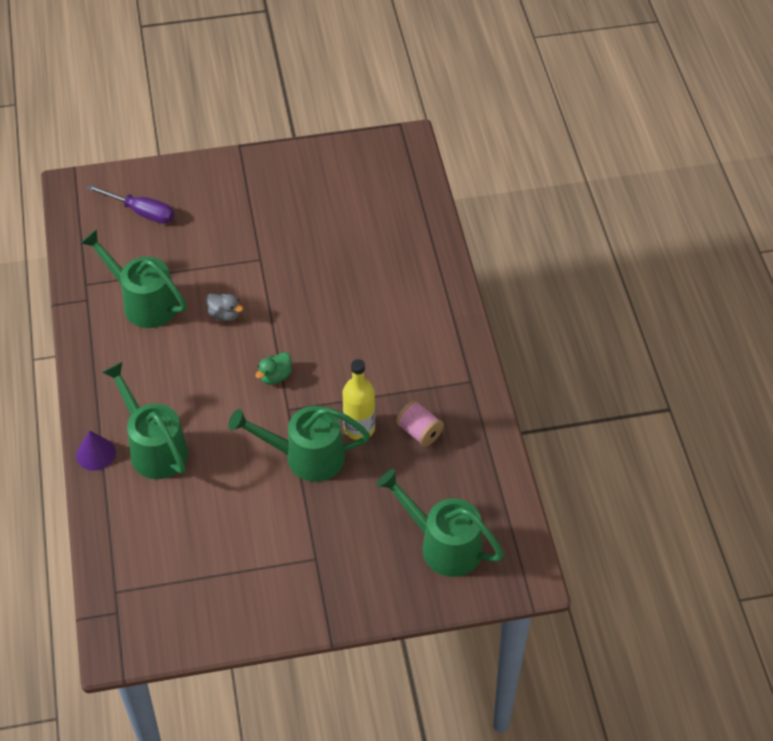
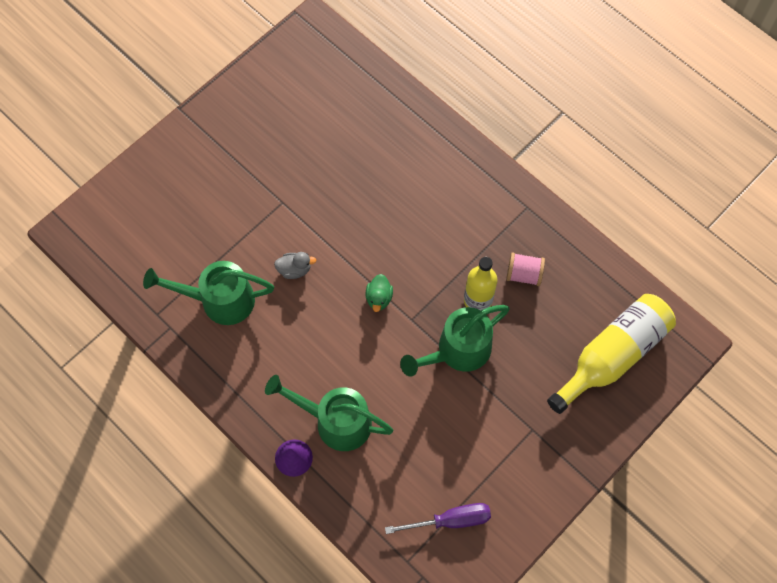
camera: 35 degrees left, 15 degrees up
(142, 212) = (148, 219): purple screwdriver -> purple screwdriver (451, 520)
(442, 544) = (612, 356): green watering can -> yellow bottle

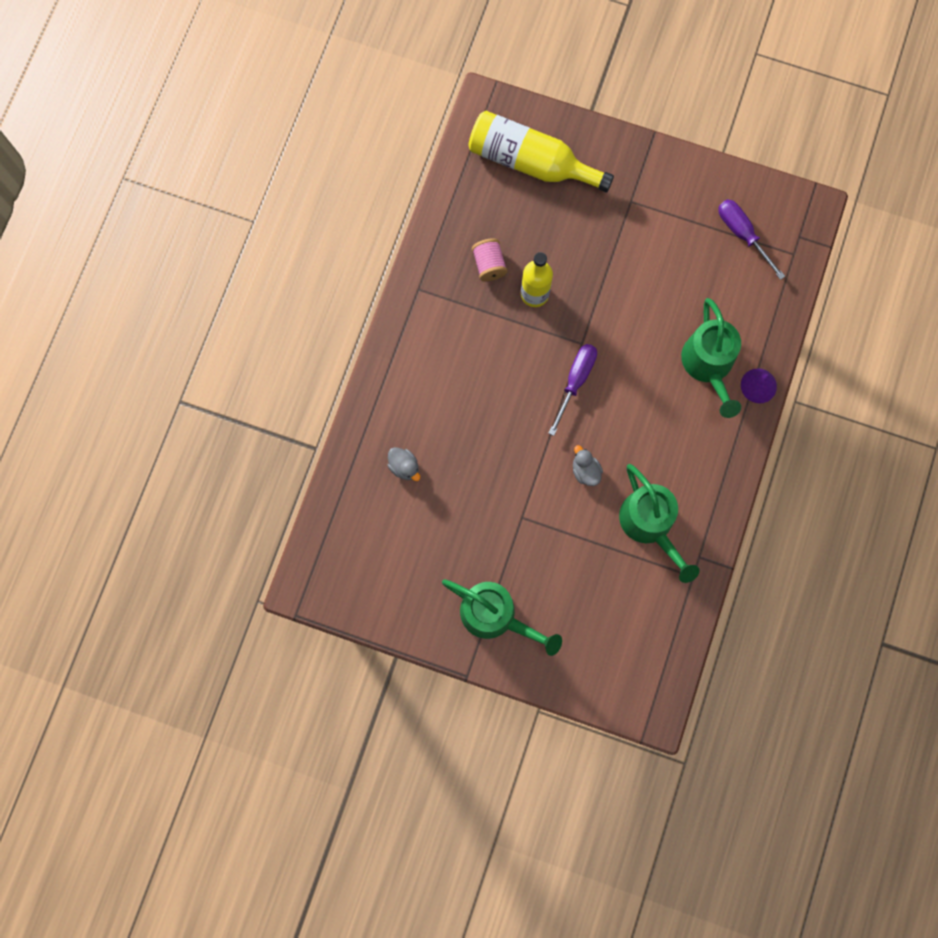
camera: 115 degrees left, 10 degrees up
(372, 132) = (404, 467): none -> grey duck
(379, 298) = (575, 381): green duck -> purple screwdriver
(457, 351) = (592, 291): green watering can -> green watering can (496, 616)

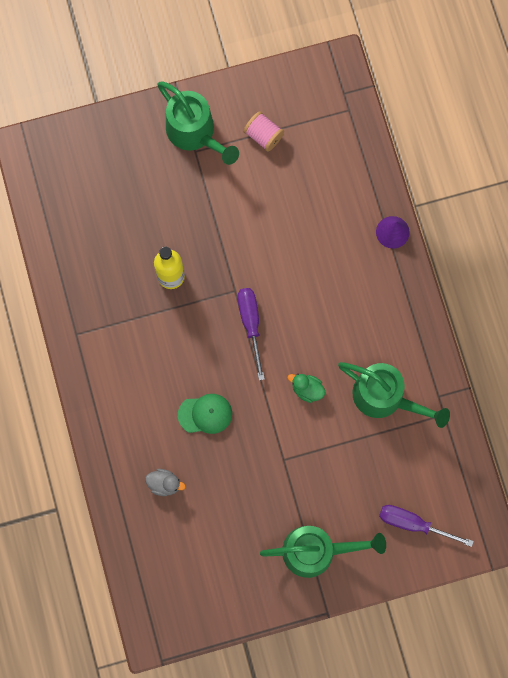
camera: 35 degrees left, 0 degrees up
(481, 431) = (205, 414): none -> green cap
(489, 265) = (119, 277): pink spool -> pink spool (263, 136)
(530, 162) = (94, 172): yellow bottle -> none
(585, 471) = (307, 389): grey duck -> green duck
(709, 366) = (344, 242): green watering can -> green watering can (195, 134)
(742, 234) = (299, 120): purple screwdriver -> purple screwdriver (413, 524)

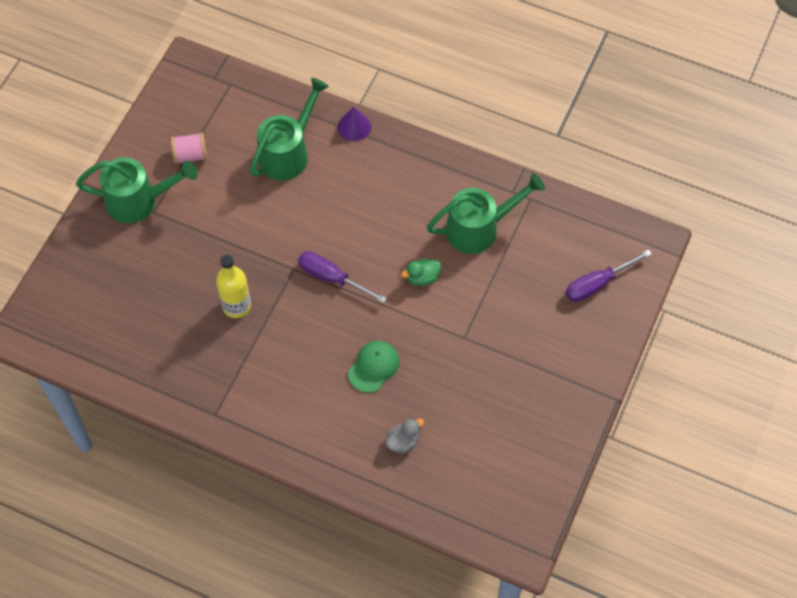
camera: 50 degrees left, 15 degrees down
(317, 550) = (559, 369): green watering can -> green watering can (288, 152)

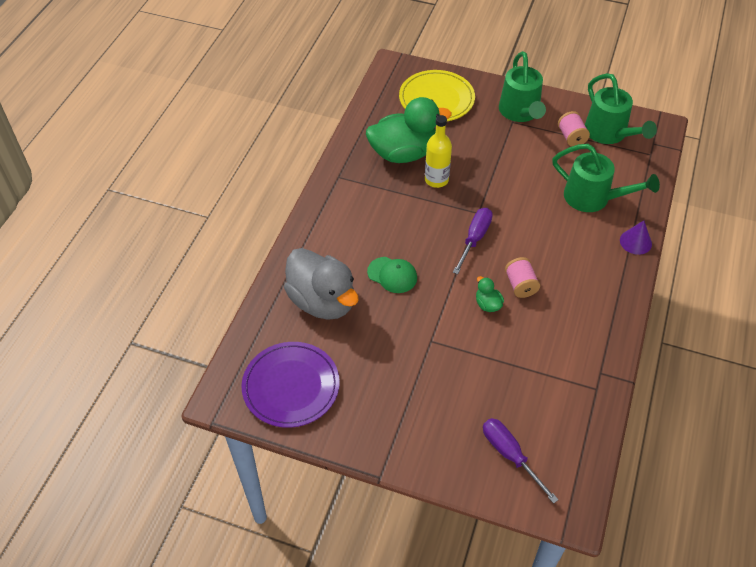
camera: 85 degrees right, 10 degrees down
(97, 290) = (436, 99): none -> yellow plate
(187, 337) = (403, 153): none -> green duck
(400, 243) = (520, 285): none -> pink spool
(403, 442) = (322, 301): grey duck -> grey duck, size x2.44
(480, 228) = (551, 347): green watering can -> green watering can (609, 134)
(511, 478) = (291, 386): none -> purple plate

